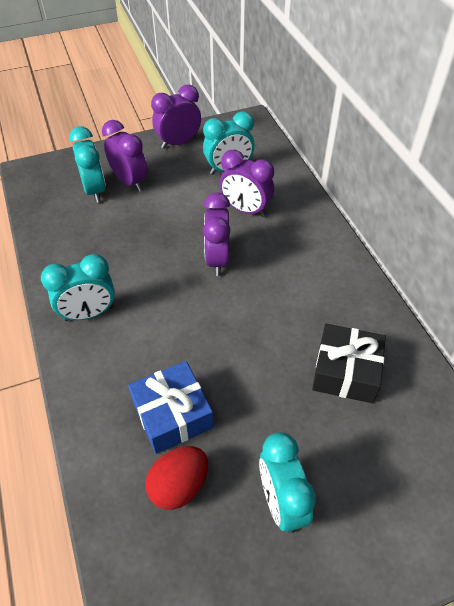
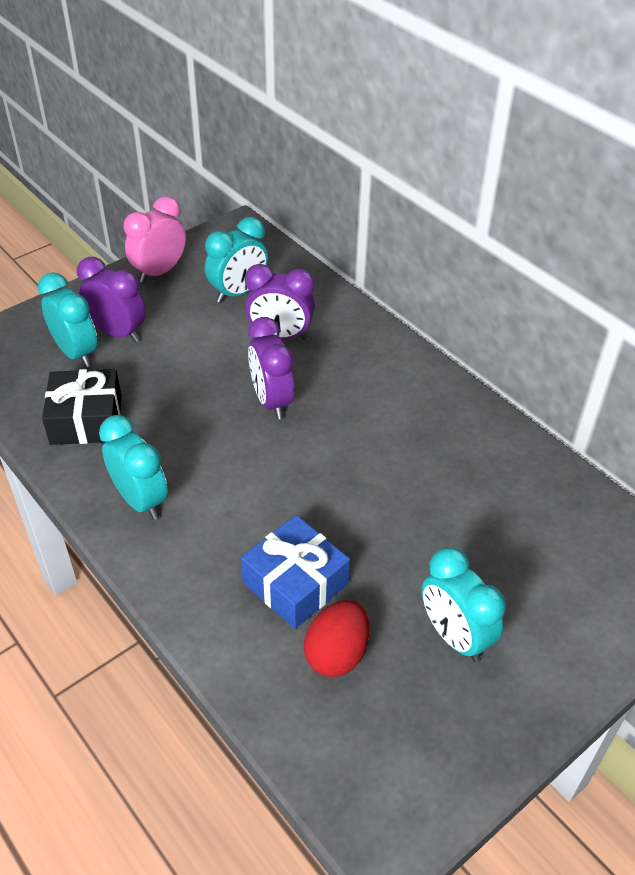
camera: 20 degrees left, 5 degrees down
(89, 314) = (140, 500): turquoise clock -> turquoise clock turned 90 degrees counterclockwise
(178, 143) = (159, 272): purple clock -> pink clock
(346, 371) = (469, 486): black gift -> black gift (86, 419)

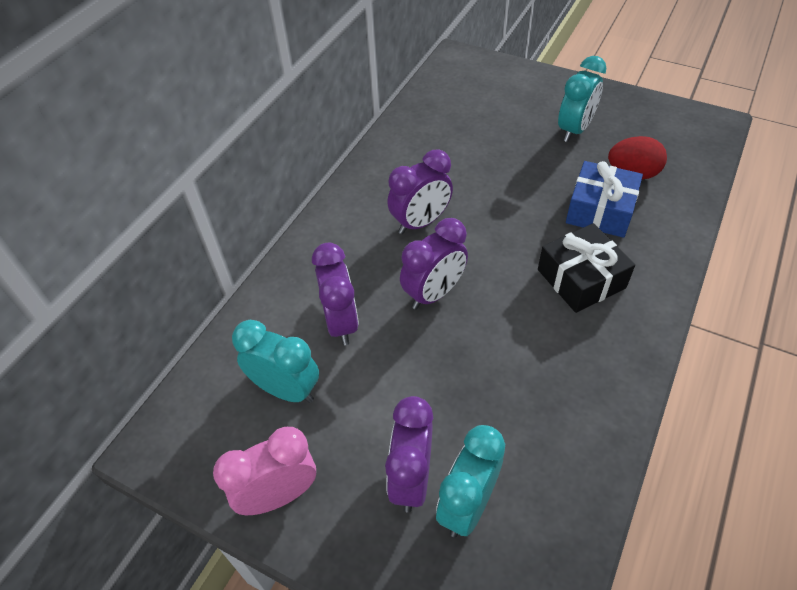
camera: 110 degrees left, 5 degrees up
(86, 419) = (552, 432): black gift -> black gift (581, 278)
(140, 500) = (606, 335): turquoise clock -> none
(159, 272) = (278, 495): pink clock -> pink clock turned 135 degrees clockwise
(368, 423) = (420, 223): none -> purple clock

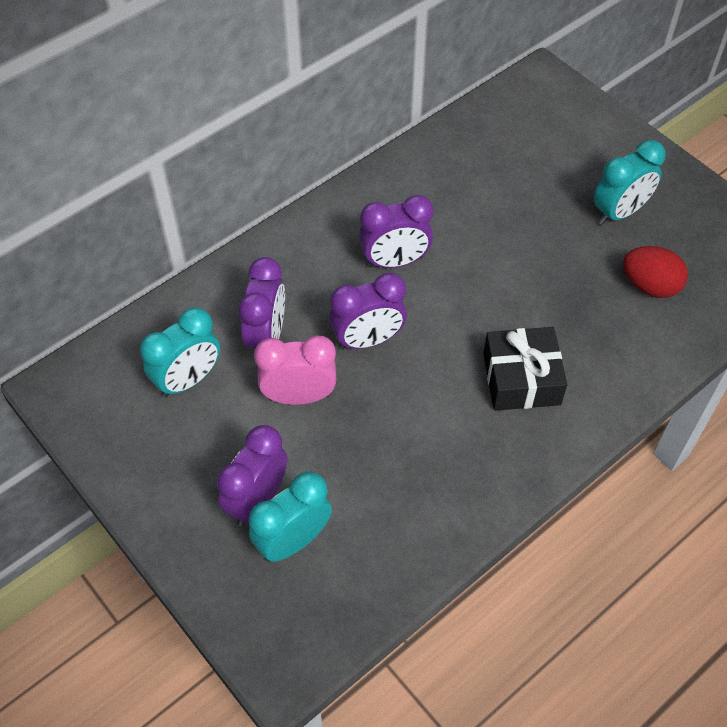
camera: 20 degrees right, 5 degrees up
(278, 495) = (140, 468): pink clock -> pink clock (299, 396)
(286, 389) = (188, 380): turquoise clock -> turquoise clock turned 90 degrees clockwise
(600, 210) = (587, 314): blue gift -> none

